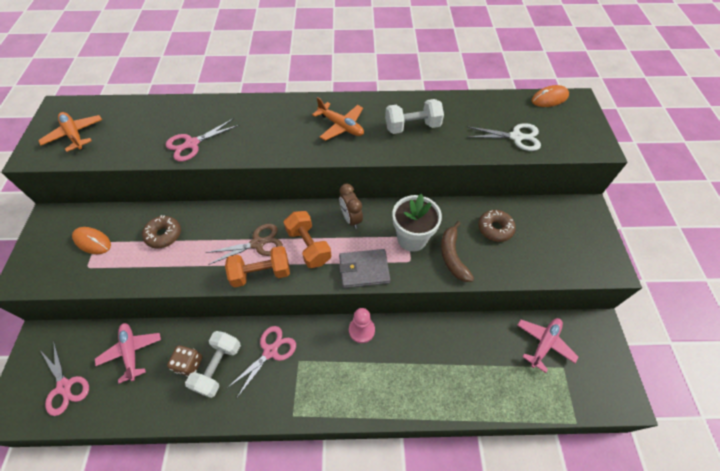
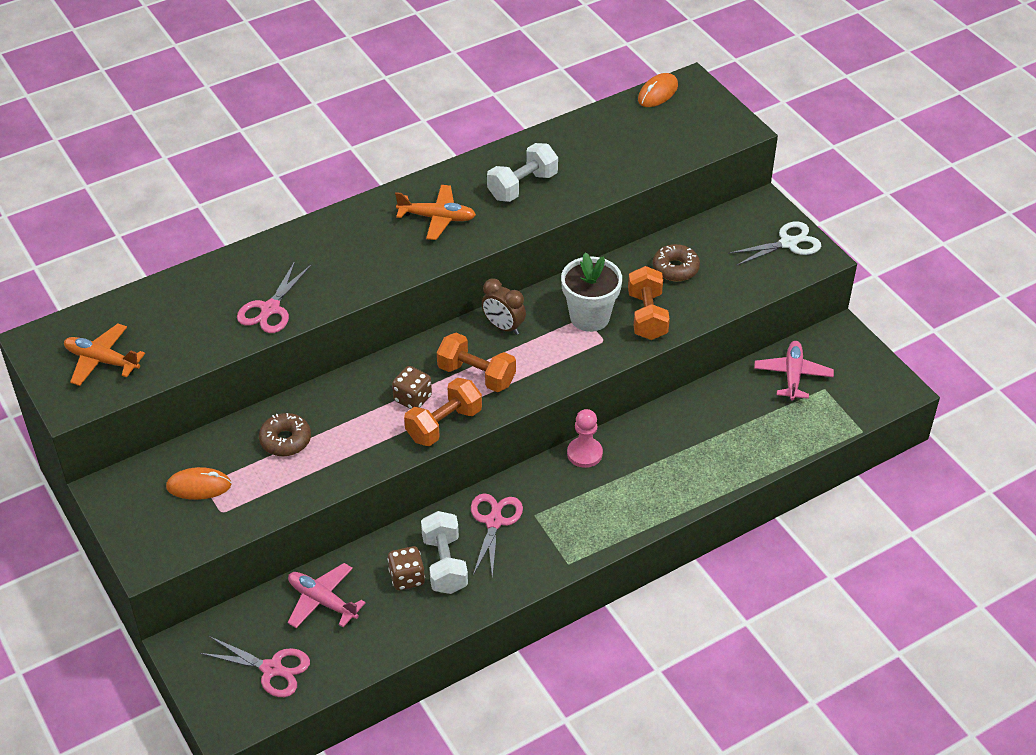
camera: 30 degrees left, 10 degrees down
(257, 243) = (412, 398): brown scissors -> brown dice
(364, 270) = (559, 370): grey wallet -> none
(452, 256) = (647, 316): brown banana -> orange dumbbell
(516, 137) = (647, 153): white scissors -> white scissors (788, 243)

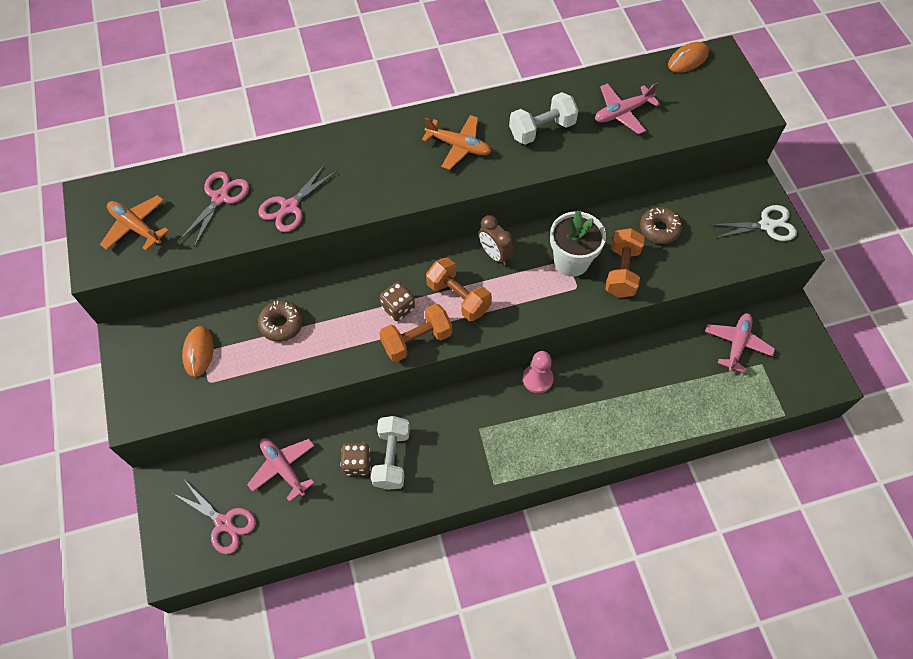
camera: 15 degrees right, 15 degrees up
(199, 486) = (198, 352): orange mouse -> orange mouse turned 75 degrees clockwise
(494, 522) = (444, 427): pink scissors -> pink scissors (220, 198)
(603, 155) = (622, 113): none -> pink plane

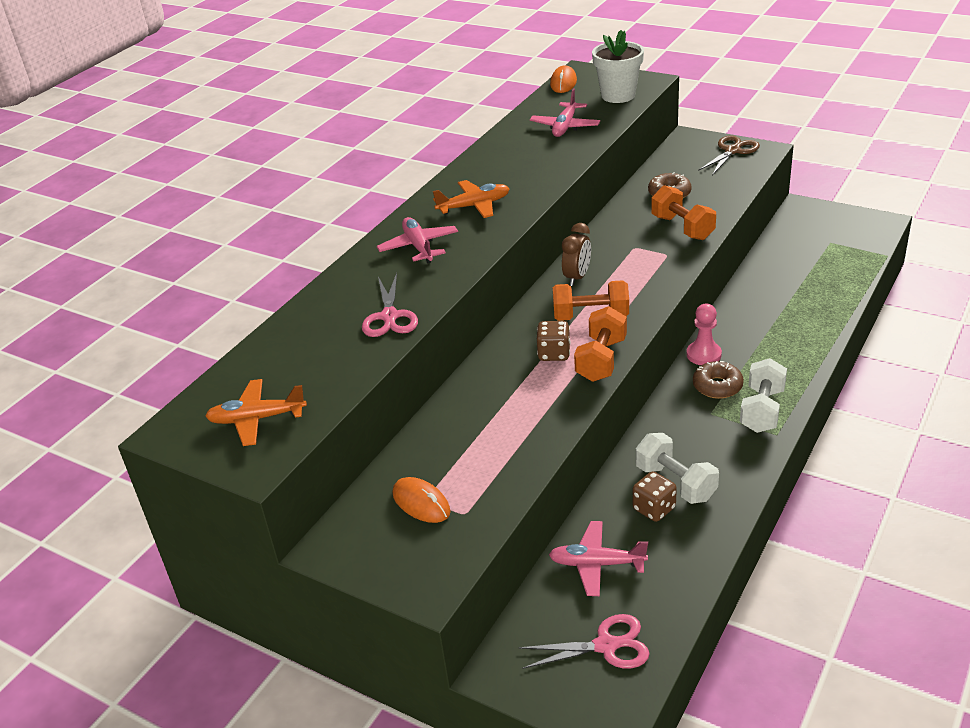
camera: 40 degrees left, 25 degrees down
(220, 198) = (312, 351): pink scissors -> none
(282, 324) = (470, 431): brown donut -> brown donut (717, 386)
(495, 254) = (577, 277): brown clock -> brown clock turned 75 degrees counterclockwise
(542, 130) = (522, 164): white dumbbell -> white dumbbell (762, 410)
(571, 261) = (639, 245): white flower pot -> white flower pot (618, 95)
(737, 344) = (799, 244): pink plane -> pink plane (419, 247)
(767, 225) = (732, 151): white scissors -> brown scissors

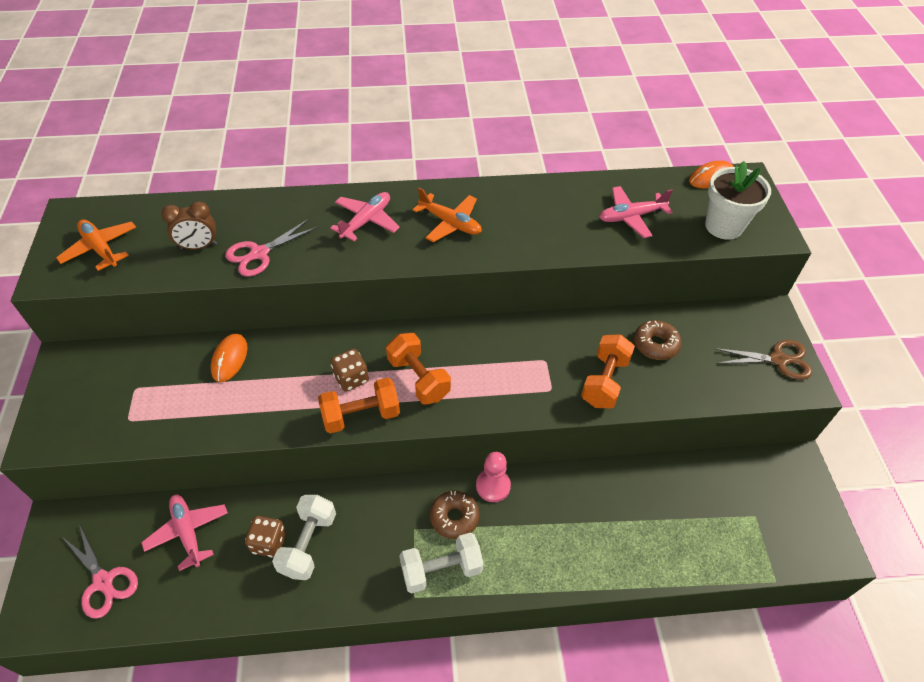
camera: 50 degrees right, 15 degrees up
(421, 503) = (129, 387): orange mouse -> orange mouse (229, 359)
(577, 277) = (469, 341): brown clock -> brown clock (199, 246)

